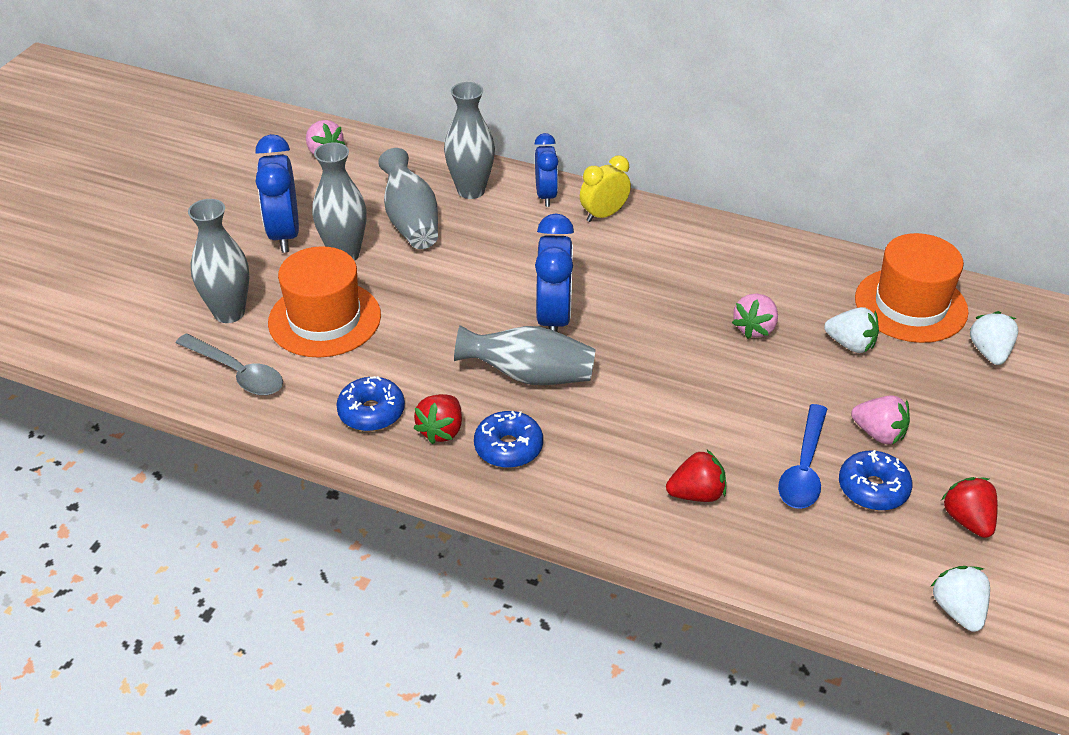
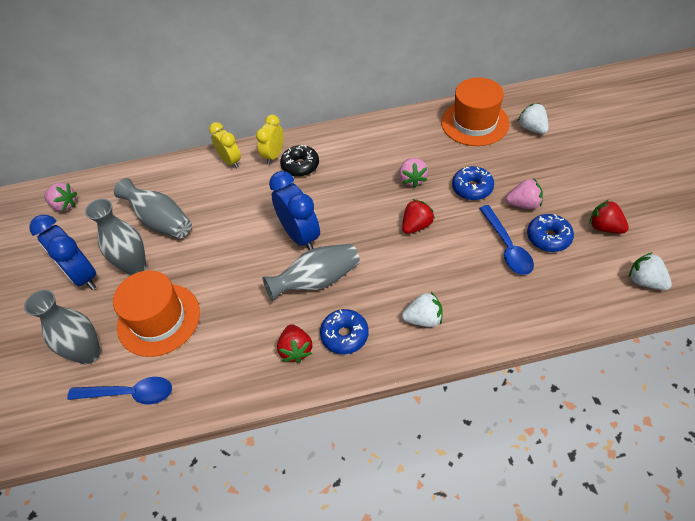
camera: 30 degrees left, 10 degrees up
(237, 373) = (130, 394): grey spoon -> blue spoon
(371, 412) = (242, 365): blue donut -> blue donut (472, 188)
(471, 190) = (182, 181): grey vase -> none
(546, 196) = (230, 161): blue clock -> yellow clock
(626, 242) = (300, 166): none -> black donut
(696, 494) = (469, 297): red strawberry -> red strawberry (416, 225)
(850, 344) = (466, 161): white strawberry -> white strawberry (423, 319)

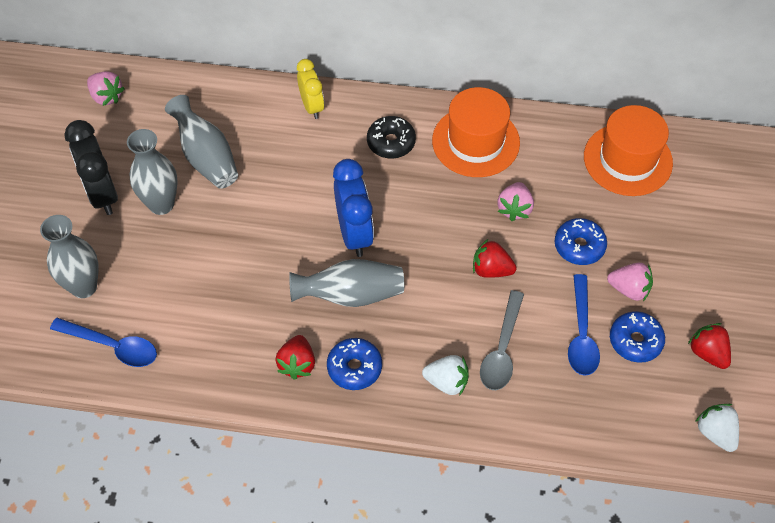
camera: 15 degrees right, 5 degrees up
(82, 276) = (102, 194): blue clock -> black clock
(159, 319) = (167, 275): orange hat -> orange hat (475, 141)
(274, 155) = (365, 117): yellow clock -> none
(416, 225) = (491, 269): red strawberry -> red strawberry turned 135 degrees counterclockwise
(454, 279) = (501, 350): none -> grey spoon
(532, 128) = (694, 193): white strawberry -> none

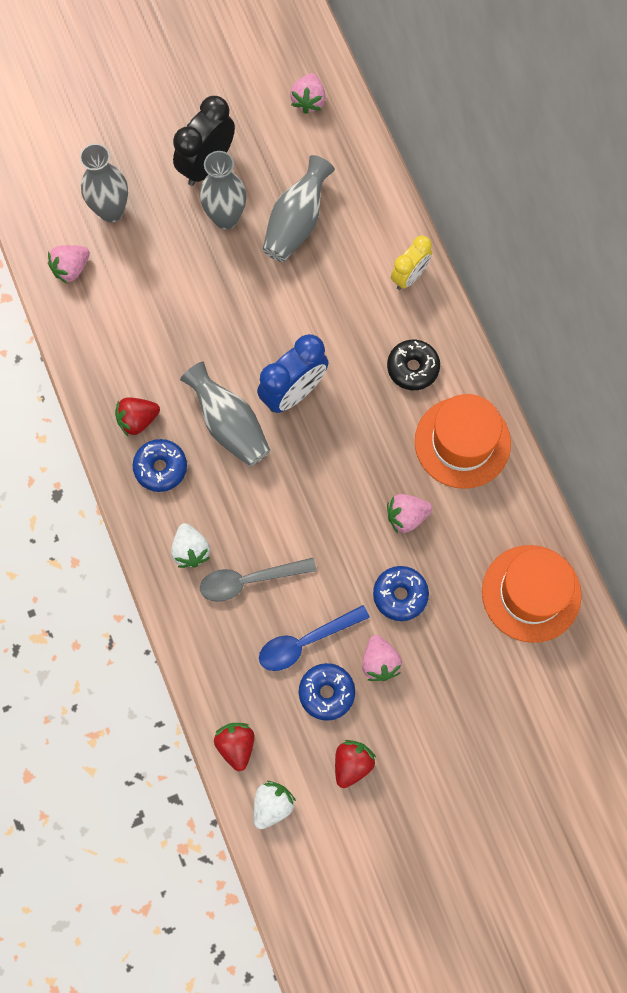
camera: 60 degrees right, 15 degrees up
(113, 346) = (71, 269): blue spoon -> pink strawberry
(491, 269) = (327, 529): red strawberry -> red strawberry (236, 745)

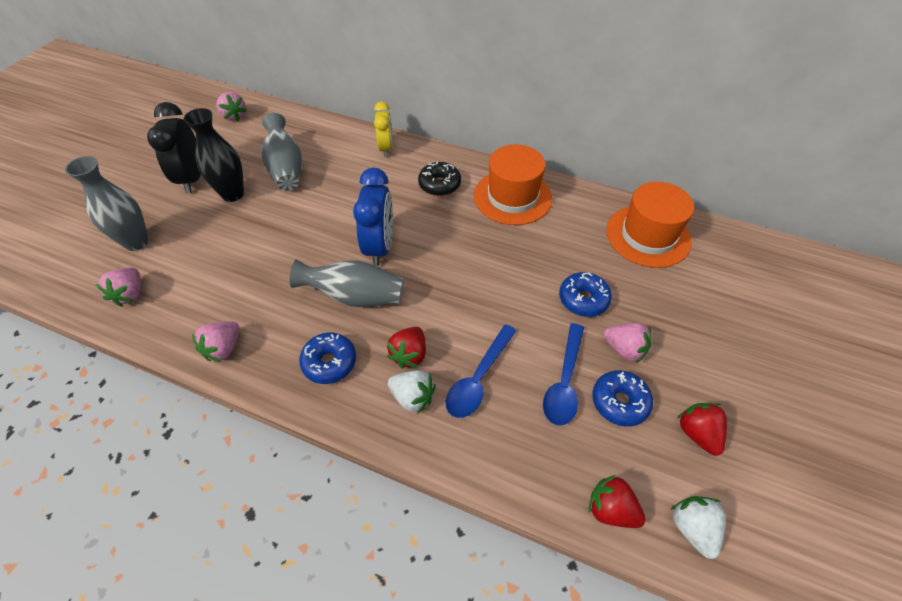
camera: 45 degrees left, 20 degrees down
(137, 420) = (279, 346): red strawberry -> red strawberry (409, 355)
(226, 218) = (233, 194): grey vase -> black vase
(249, 580) = (478, 379): grey spoon -> blue spoon
(406, 516) = (530, 255): pink strawberry -> pink strawberry (223, 348)

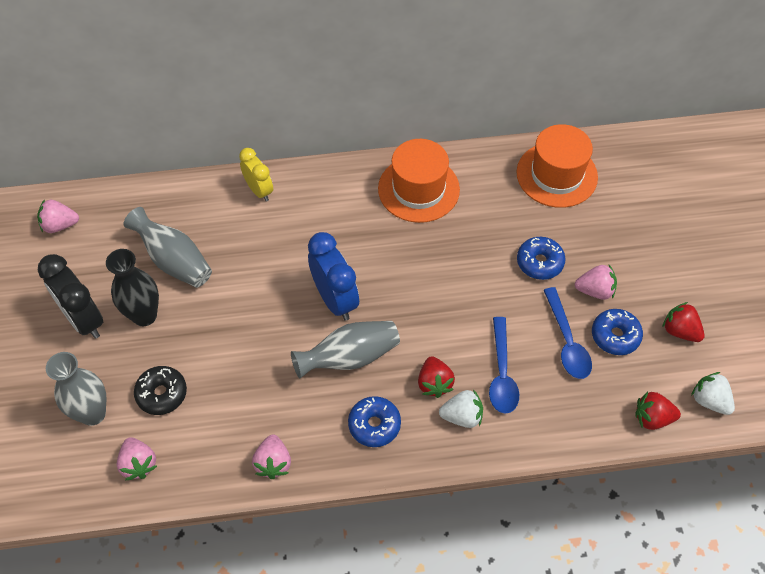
camera: 30 degrees left, 5 degrees up
(234, 116) = (60, 225): pink strawberry -> pink strawberry turned 150 degrees clockwise
(439, 185) = (342, 207): black donut -> black donut (162, 394)

